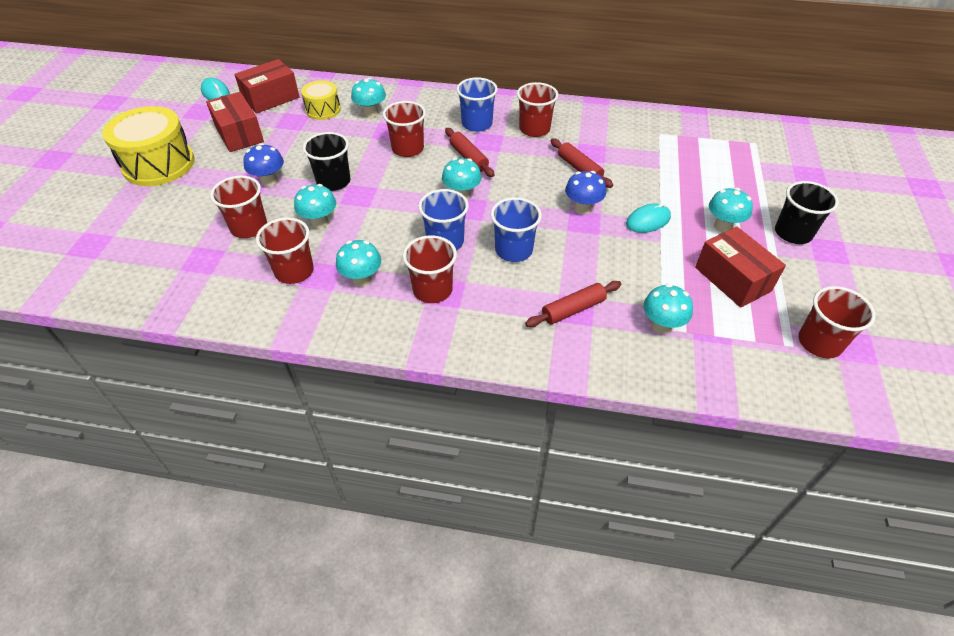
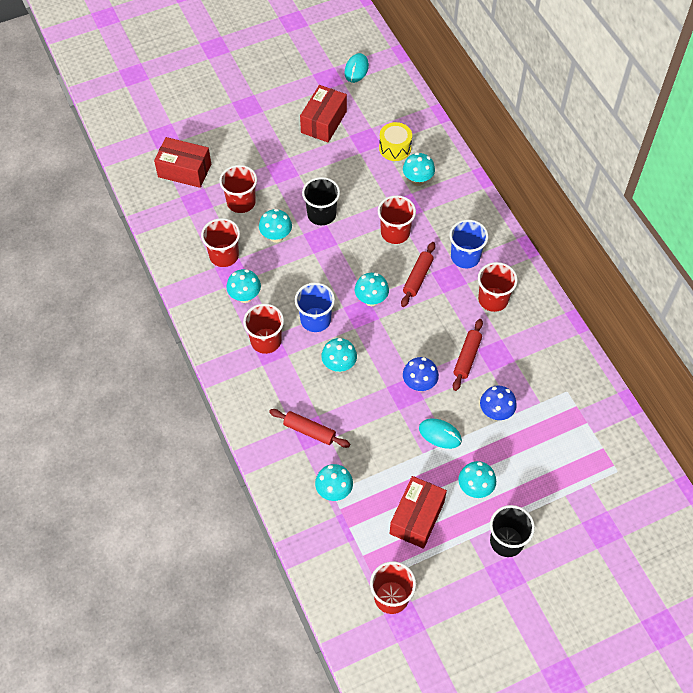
camera: 55 degrees right, 10 degrees up
(159, 164) = (256, 105): yellow drum -> none
(269, 181) = (291, 178): blue mushroom -> blue mushroom (495, 412)
(271, 98) = (380, 106): red box -> red box (184, 171)
(513, 250) = (339, 365): blue cup -> turquoise mushroom

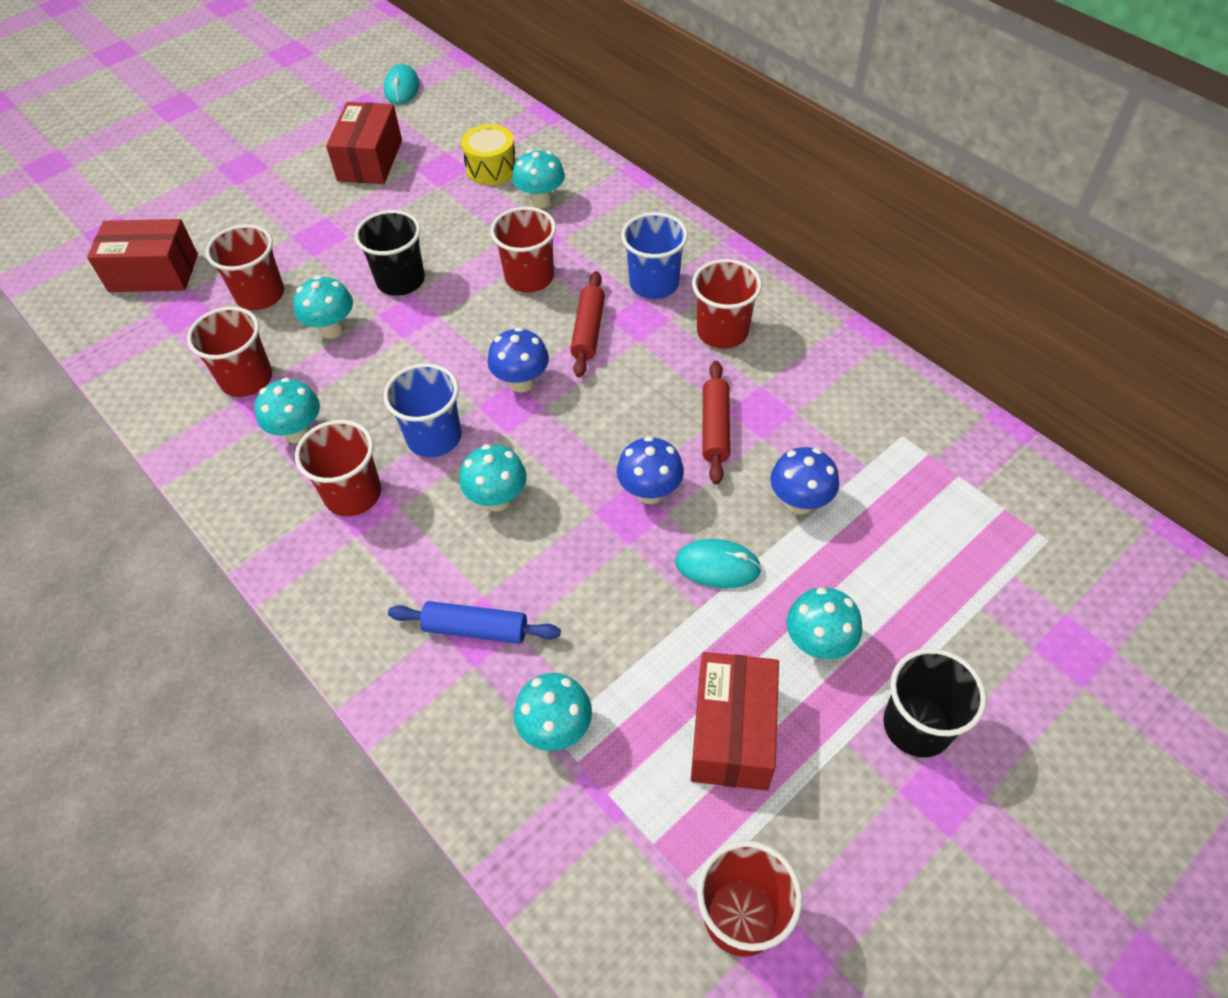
camera: 15 degrees left, 5 degrees down
(309, 431) = (475, 629): red rolling pin -> blue rolling pin
(371, 300) = (521, 382): turquoise mushroom -> blue mushroom

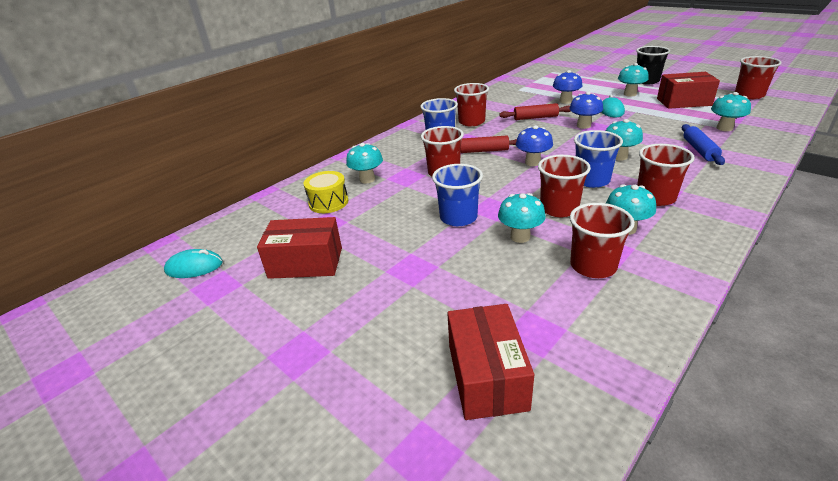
camera: 95 degrees left, 20 degrees down
(260, 295) = (495, 284): red cup -> red cup (559, 209)
(400, 280) = (458, 217): black cup -> blue cup

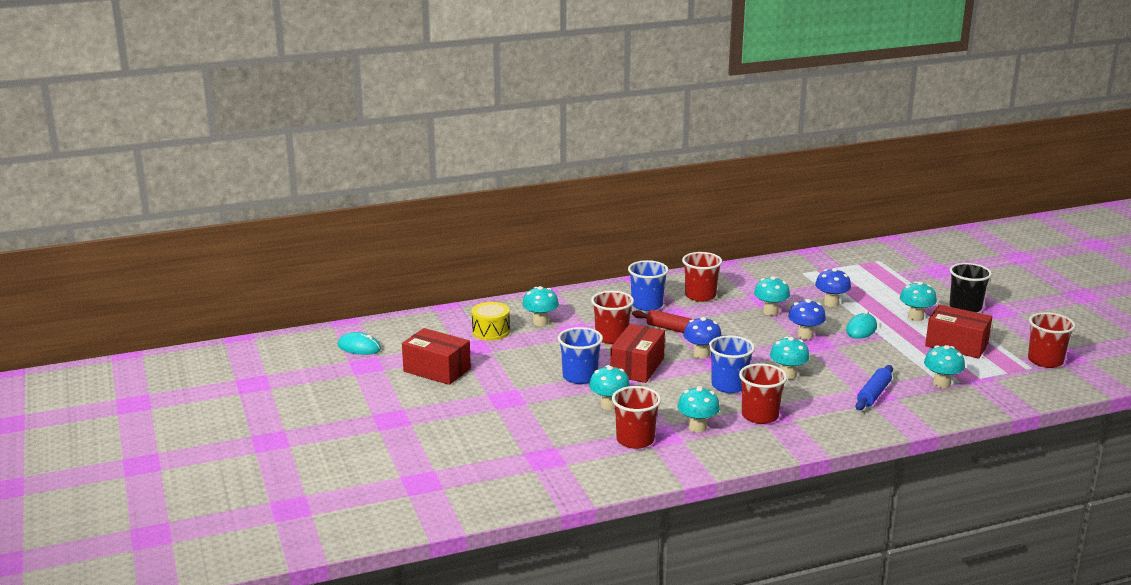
camera: 25 degrees right, 10 degrees down
(487, 376) = (490, 466): red box -> red box (637, 367)
(535, 118) = (770, 312): red rolling pin -> turquoise mushroom
(559, 209) = (667, 397): red cup -> none

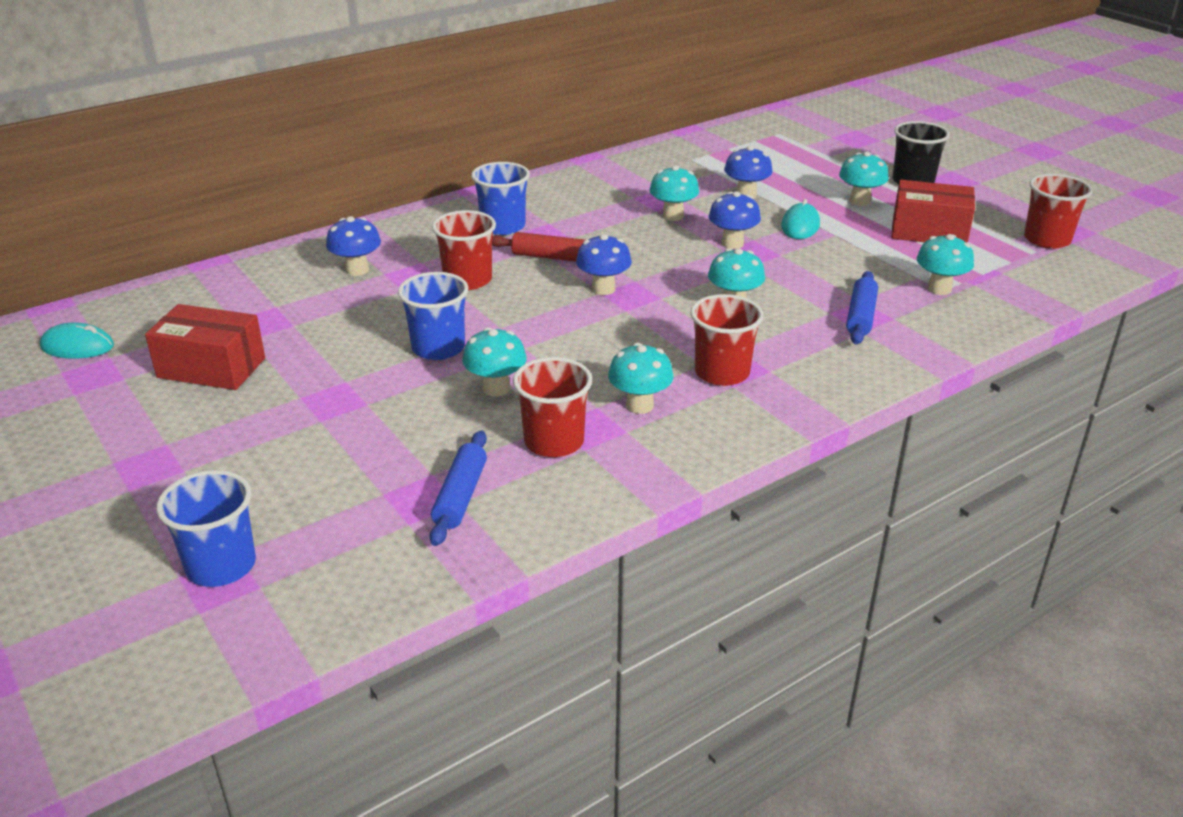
camera: 15 degrees left, 10 degrees up
(491, 331) = (285, 294): yellow drum -> none
(540, 322) = (357, 270): turquoise mushroom -> blue mushroom
(568, 461) = (460, 496): none -> blue rolling pin
(637, 367) = (519, 320): red box -> none
(700, 296) = (571, 205): red cup -> none
(729, 386) = (660, 331): blue cup -> blue cup (221, 566)

